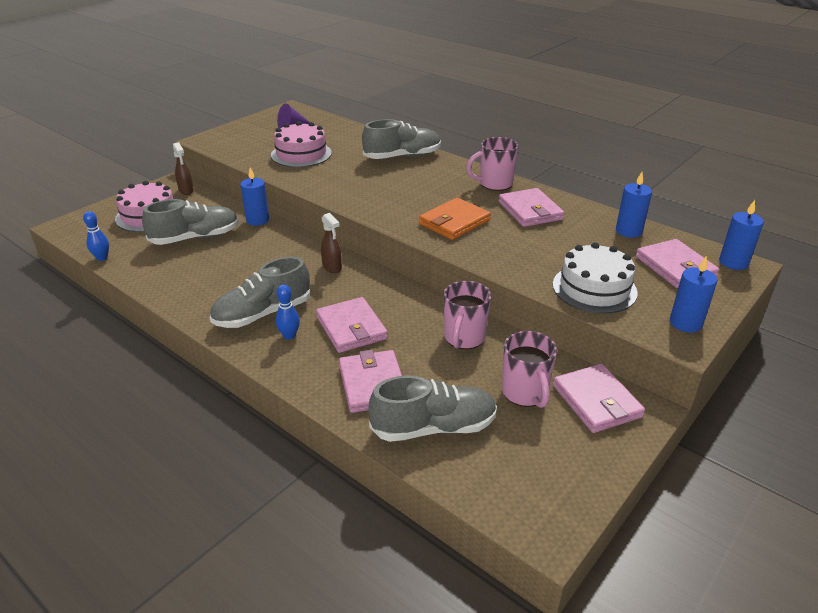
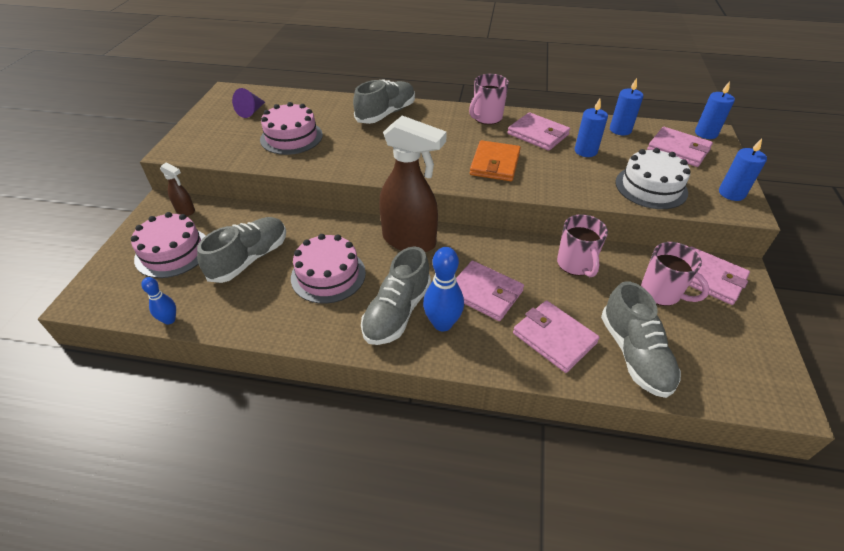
camera: 30 degrees left, 10 degrees up
(239, 269) = (328, 275): none -> pink cake
(257, 220) = (293, 218): blue candle -> blue candle (585, 151)
(289, 336) = (442, 323): blue bowling pin -> blue bowling pin, size x1.69
(332, 267) = (410, 241): brown spray bottle -> brown spray bottle, size x2.28
(433, 427) = (634, 354): grey shoe -> grey shoe turned 120 degrees clockwise

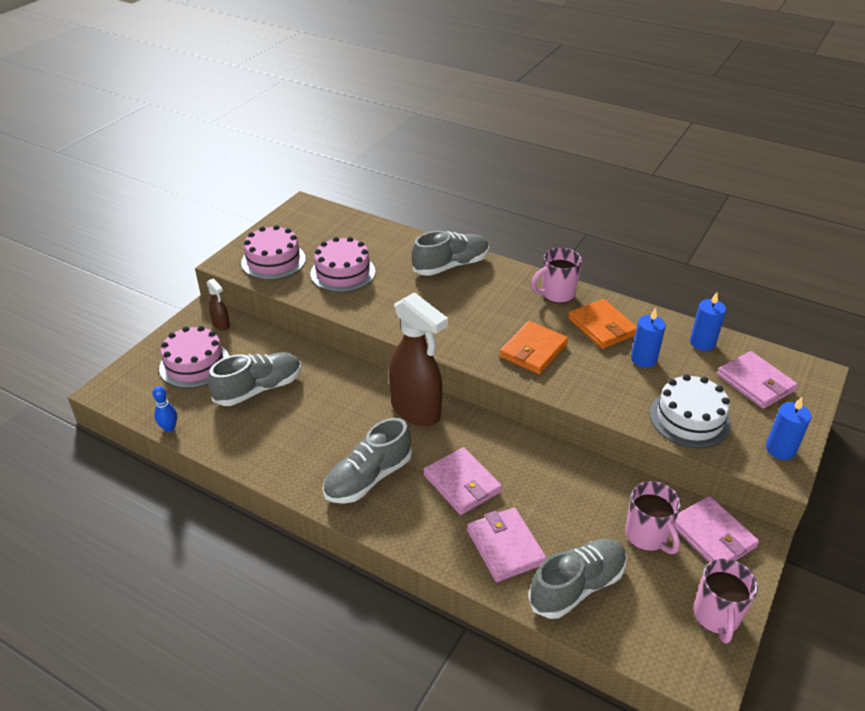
camera: 20 degrees right, 5 degrees down
(251, 111) = (317, 234): purple cone -> none
(328, 275) = (322, 424): pink cake -> pink cake (273, 261)
(442, 323) = (405, 501): blue bowling pin -> none
(538, 134) = (602, 327): pink wallet -> orange wallet
(575, 264) = (573, 481): pink mug -> pink mug (716, 617)
(634, 354) = (577, 586): grey shoe -> grey shoe turned 135 degrees counterclockwise
(706, 133) = (805, 371): blue candle -> none

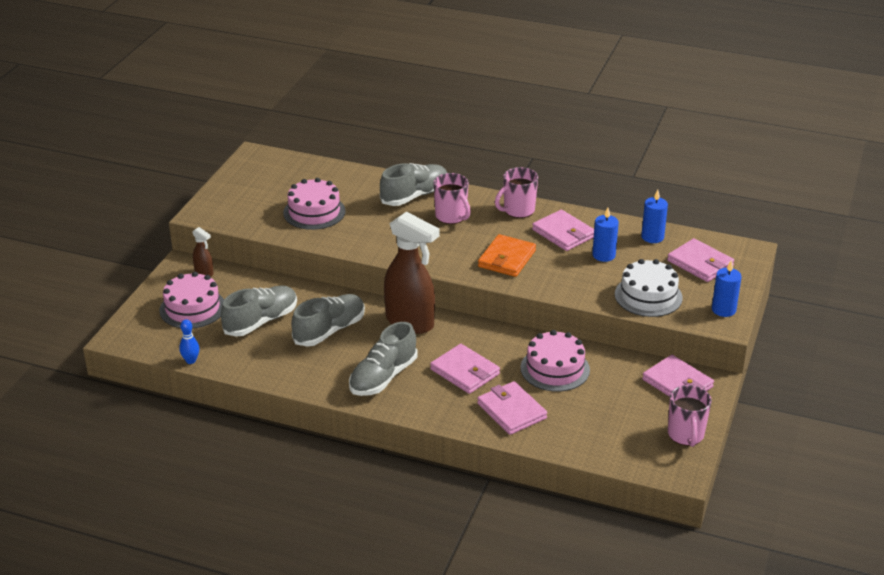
camera: 10 degrees left, 5 degrees down
(273, 261) = (243, 208): pink cake -> pink cake (555, 369)
(577, 586) = (574, 430): grey shoe -> grey shoe (329, 331)
(602, 327) = (563, 233): orange wallet -> pink wallet
(647, 536) = (625, 390): pink mug -> pink mug (451, 217)

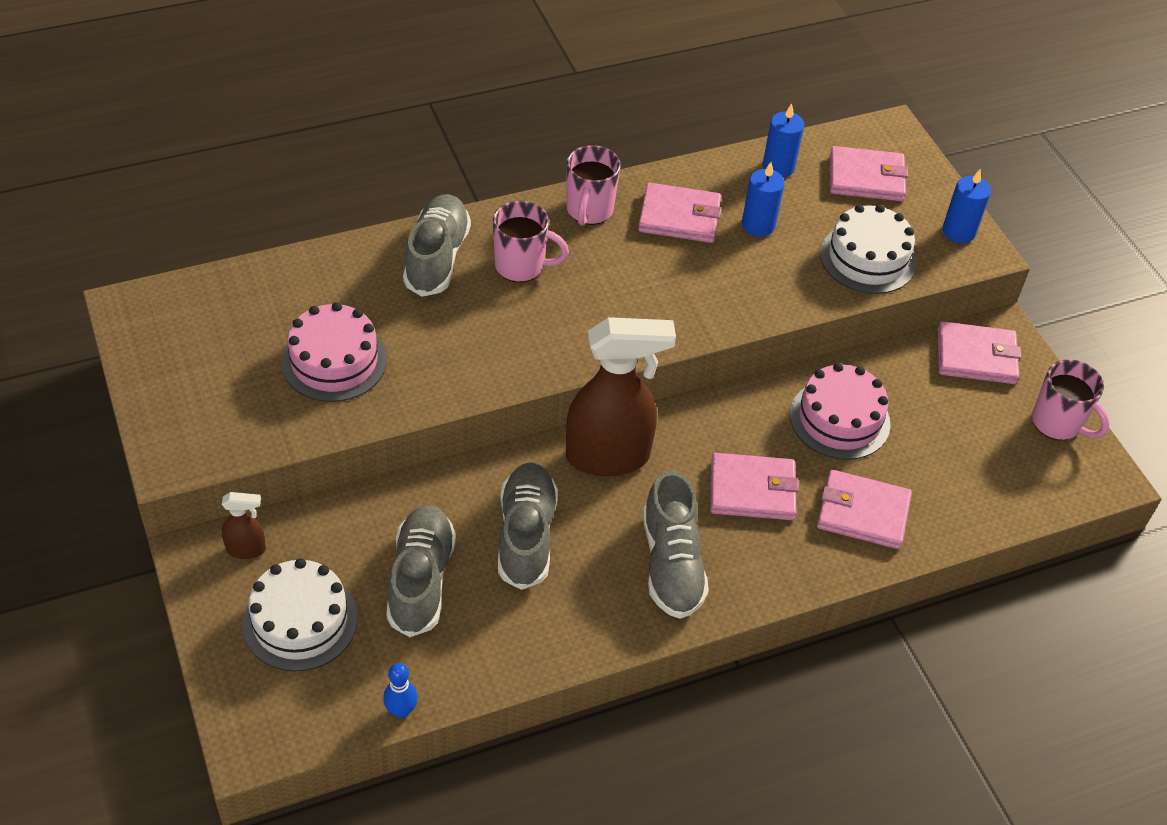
camera: 45 degrees left, 15 degrees up
(192, 308) = (300, 621): pink cake -> white cake
(507, 258) = (660, 295): orange wallet -> none

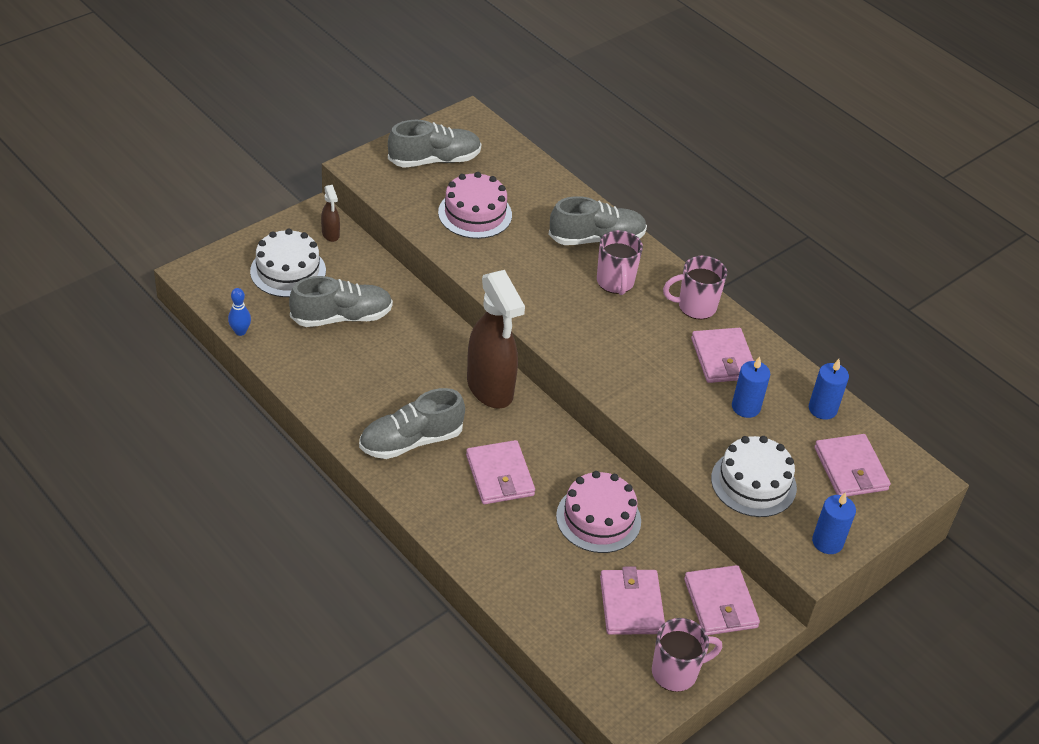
camera: 70 degrees right, 5 degrees down
(526, 535) = (400, 360): grey shoe -> grey shoe (434, 160)
(863, 513) = (511, 547): pink wallet -> pink wallet (631, 605)
(1058, 423) = (676, 672): pink mug -> pink mug turned 135 degrees counterclockwise

